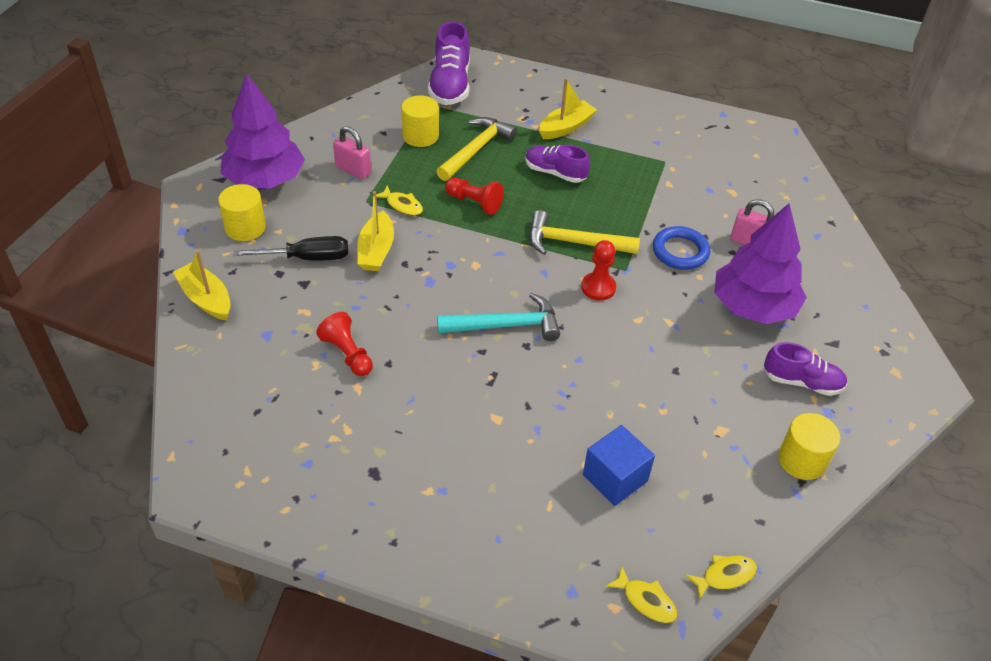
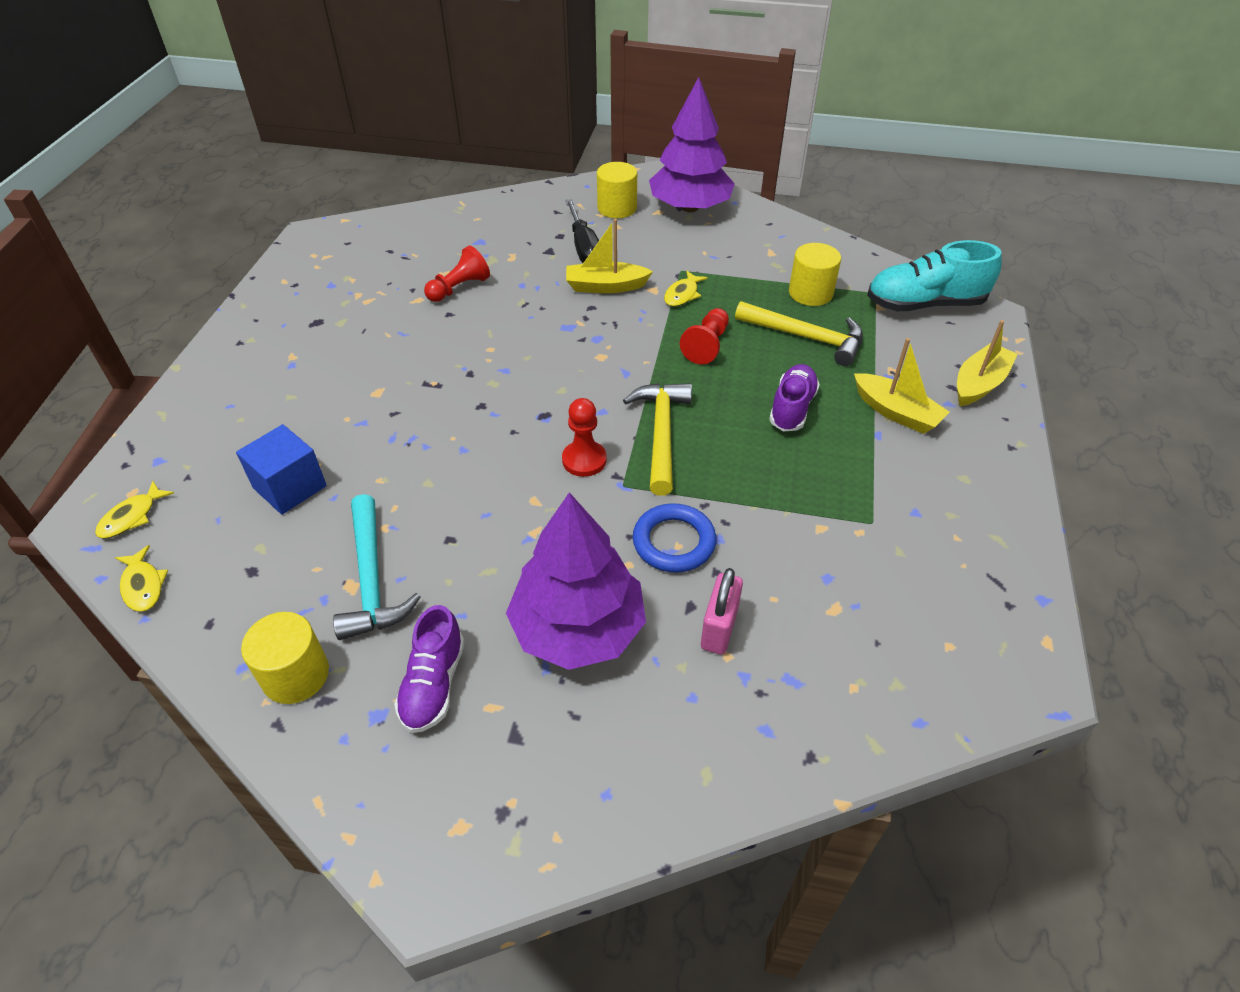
camera: 85 degrees right, 0 degrees up
(206, 299) = (519, 204): yellow boat -> yellow boat (979, 384)
(353, 170) = (727, 256): pink padlock -> none
(450, 85) = (924, 304): purple shoe -> turquoise shoe
(505, 325) = (509, 387): turquoise hammer -> turquoise hammer (372, 579)

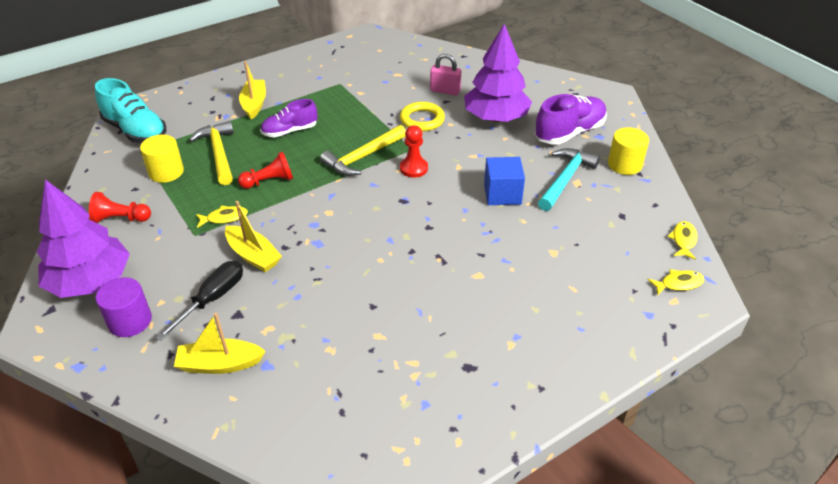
camera: 135 degrees left, 5 degrees down
(290, 487) = (575, 246): blue cube -> blue cube (502, 194)
(433, 684) = (569, 133): purple shoe -> purple shoe, size x1.52
(459, 288) = (339, 325): red pawn -> red pawn (121, 219)
(617, 208) = (130, 321): yellow cylinder -> purple cylinder
(674, 542) = (422, 120): blue ring -> yellow ring
(719, 628) = (445, 91): pink padlock -> pink padlock turned 45 degrees clockwise
(979, 384) = (200, 92): yellow boat -> yellow boat (220, 364)

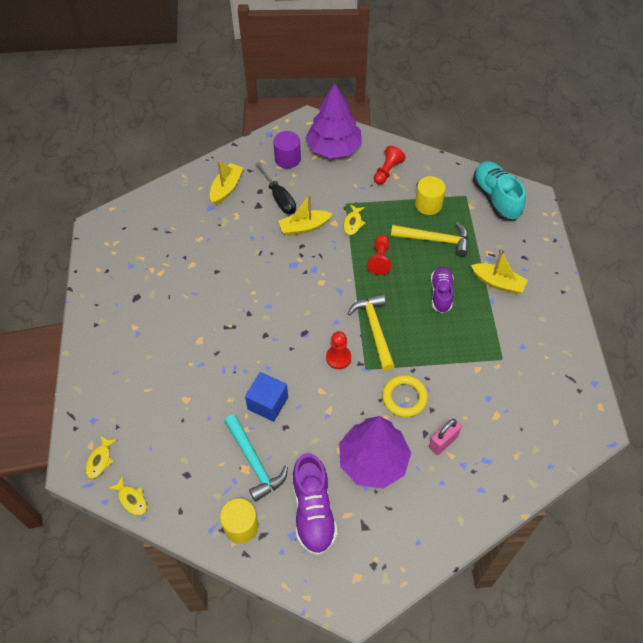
camera: 120 degrees right, 15 degrees up
(135, 131) = (496, 198): turquoise shoe -> turquoise shoe turned 90 degrees clockwise

